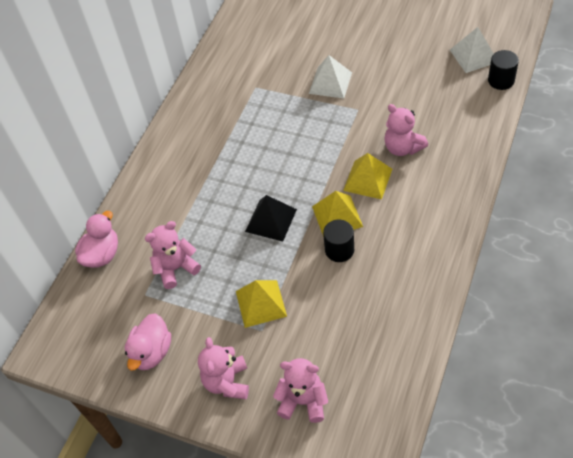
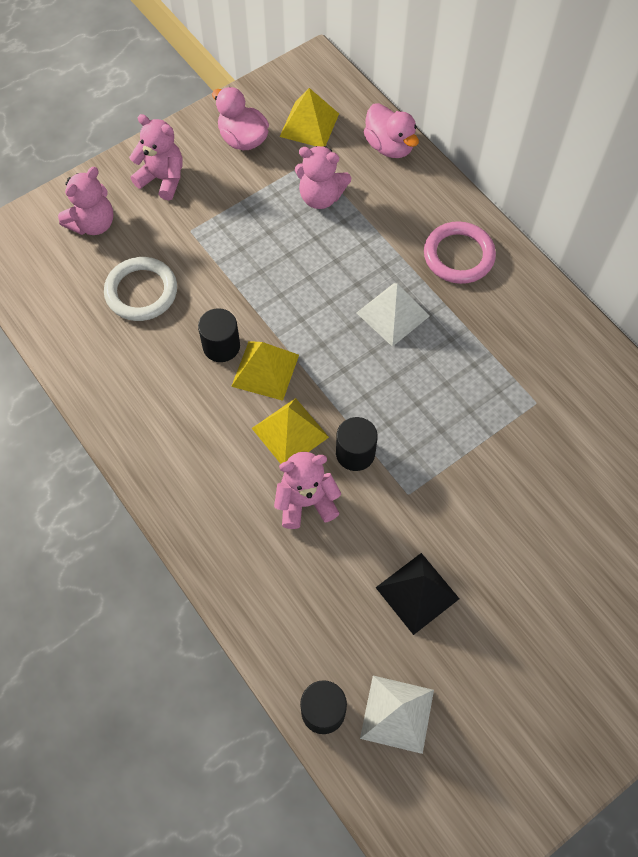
camera: 115 degrees right, 10 degrees up
(175, 169) = (458, 255): none -> pink ring
(176, 268) = (320, 197): pink teddy bear -> pink teddy bear turned 105 degrees clockwise
(261, 303) = (219, 244): yellow pyramid -> yellow pyramid (309, 125)
(271, 220) = (312, 306): black pyramid -> black pyramid (417, 593)
(330, 83) = (480, 492): white pyramid -> white pyramid (393, 314)
(336, 325) = (141, 292): none -> white ring
(354, 143) = (355, 453): none -> black cylinder

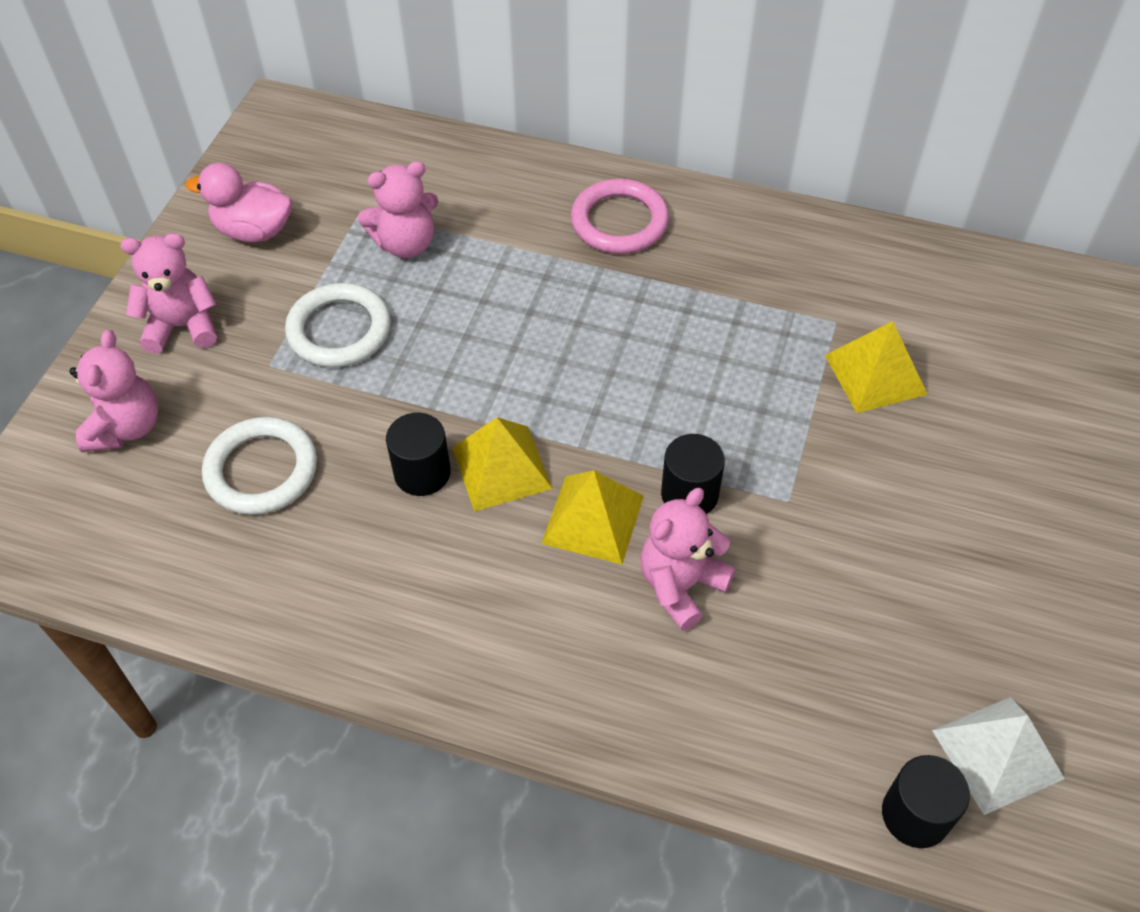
camera: 35 degrees left, 10 degrees down
(242, 231) = (339, 330): none -> white ring
(309, 125) = (326, 176): yellow pyramid -> yellow pyramid (875, 374)
(389, 146) = (442, 152): pink duck -> none
(393, 314) = (599, 320): white pyramid -> none
(417, 593) = (895, 602): black pyramid -> none

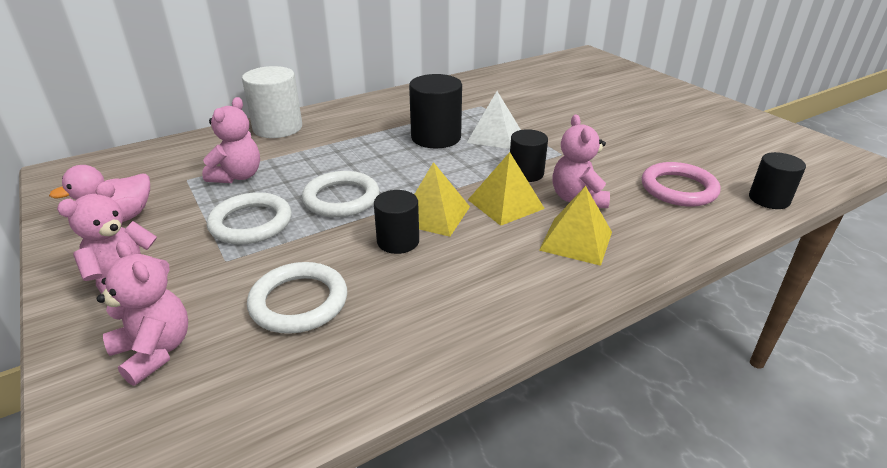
camera: 50 degrees left, 20 degrees down
(452, 363) = (341, 198): none -> white ring
(538, 182) = (277, 128): none -> white cylinder
(619, 222) = (341, 121): pink ring -> pink ring (678, 189)
(683, 341) = (436, 137): none -> black cylinder
(875, 374) = (520, 110): yellow pyramid -> yellow pyramid (576, 241)
(997, 754) = (749, 168): white pyramid -> white pyramid (494, 136)

